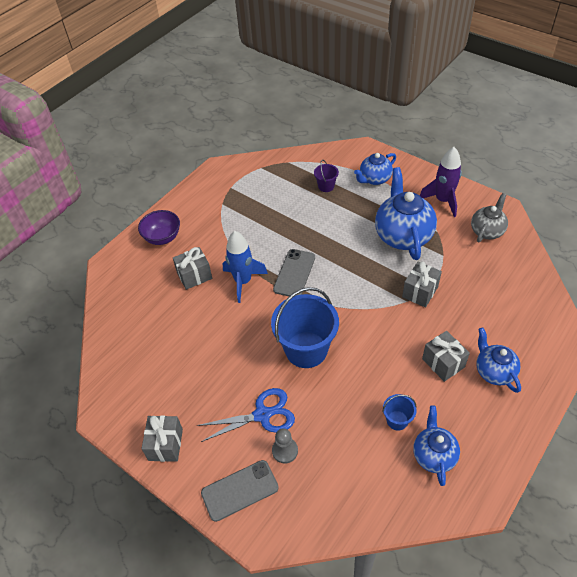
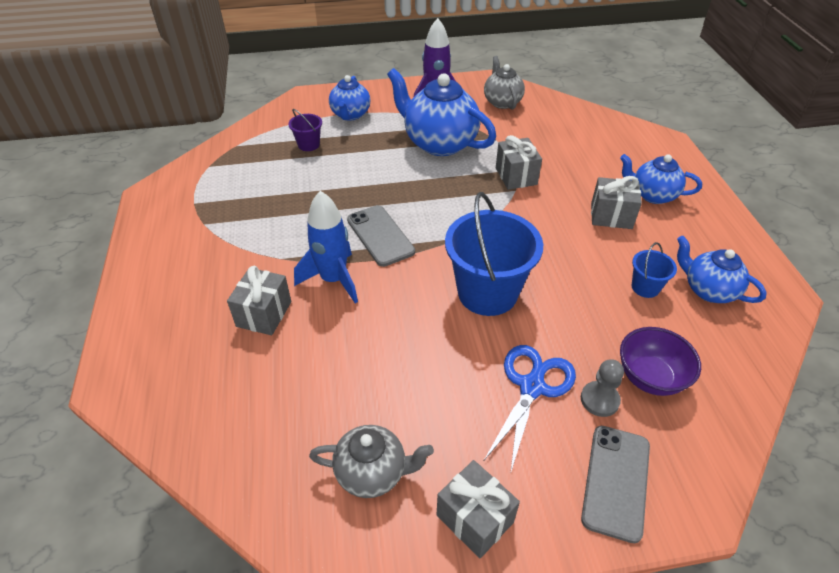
camera: 50 degrees left, 5 degrees down
(152, 388) = (372, 472): none -> grey teapot
(162, 237) = (164, 303): purple bowl -> purple bowl (650, 377)

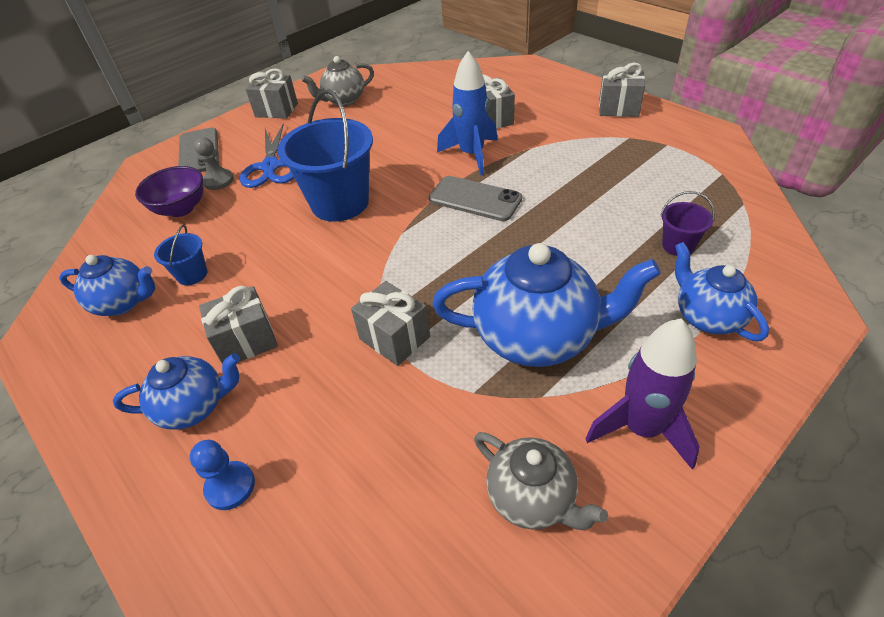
camera: 150 degrees right, 0 degrees up
(156, 256) = (618, 108): none -> grey gift
(637, 155) = (230, 486): none -> blue pawn

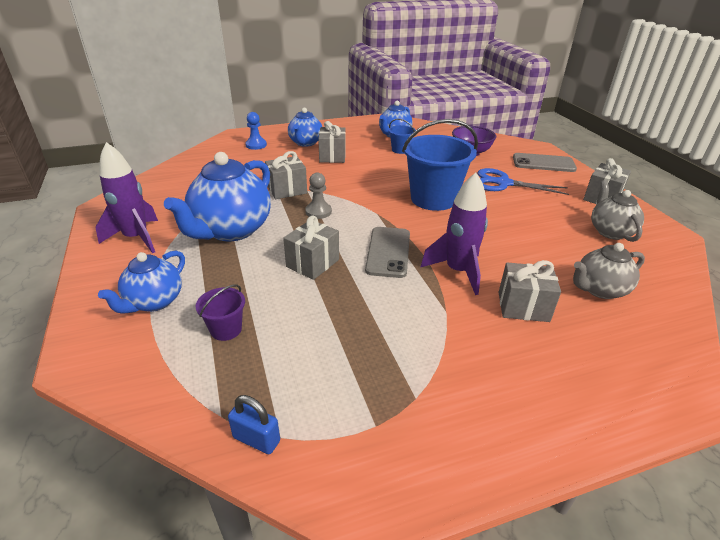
camera: 110 degrees right, 10 degrees down
(218, 181) = (497, 165): grey pawn -> grey pawn (318, 212)
(472, 155) = (457, 271): blue rocket -> purple rocket
(475, 199) = (388, 252): grey phone -> grey phone turned 45 degrees counterclockwise
(532, 498) = (156, 198): grey teapot -> grey teapot (599, 289)
(618, 108) = (496, 430): grey gift -> grey gift (312, 263)
(707, 317) = (154, 302): blue teapot -> blue teapot turned 120 degrees clockwise
(736, 181) = (256, 439): none -> blue padlock

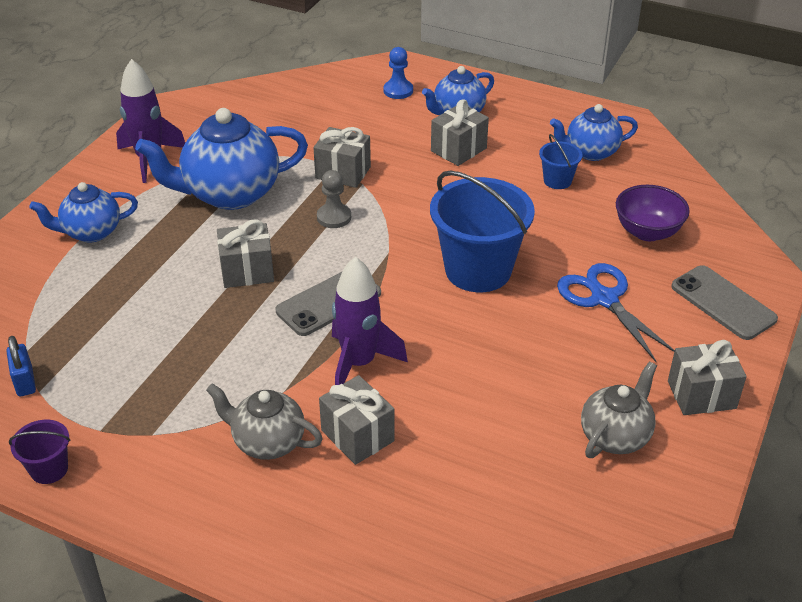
camera: 45 degrees right, 5 degrees up
(226, 329) = (106, 289): purple bucket -> purple bucket (49, 469)
(599, 289) = (465, 476): grey teapot -> grey teapot (267, 442)

